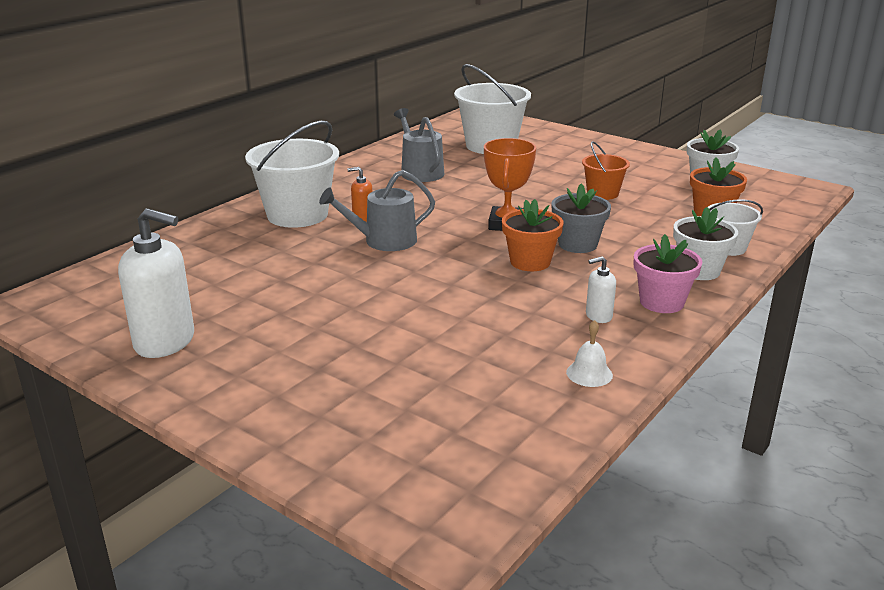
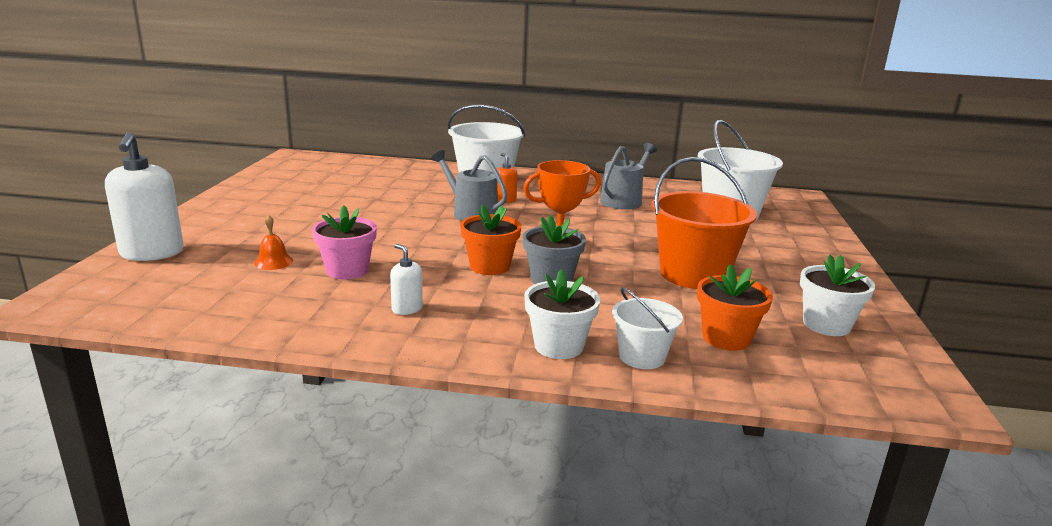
camera: 60 degrees right, 5 degrees down
(165, 342) = (269, 190): white soap dispenser -> white soap dispenser (152, 253)
(431, 368) = (273, 262): none -> orange bell
(589, 373) = (295, 319): white bell -> none
(602, 193) = (693, 274): orange bucket -> orange bucket, size x1.83
(661, 302) = (462, 334): pink flower pot -> pink flower pot (347, 270)

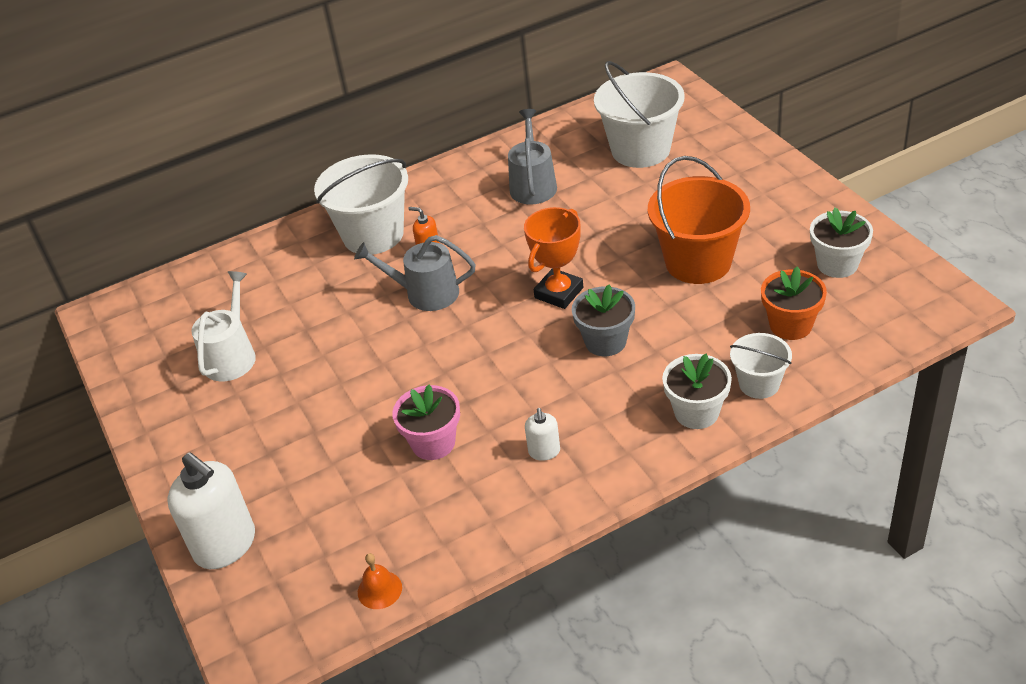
camera: 30 degrees left, 20 degrees up
(273, 262) = (354, 477): orange bell -> orange bell (379, 590)
(319, 192) = (231, 356): none -> white watering can
(407, 309) = (544, 451): white soap dispenser -> white soap dispenser turned 105 degrees counterclockwise
(490, 266) = (539, 357): orange flower pot -> none

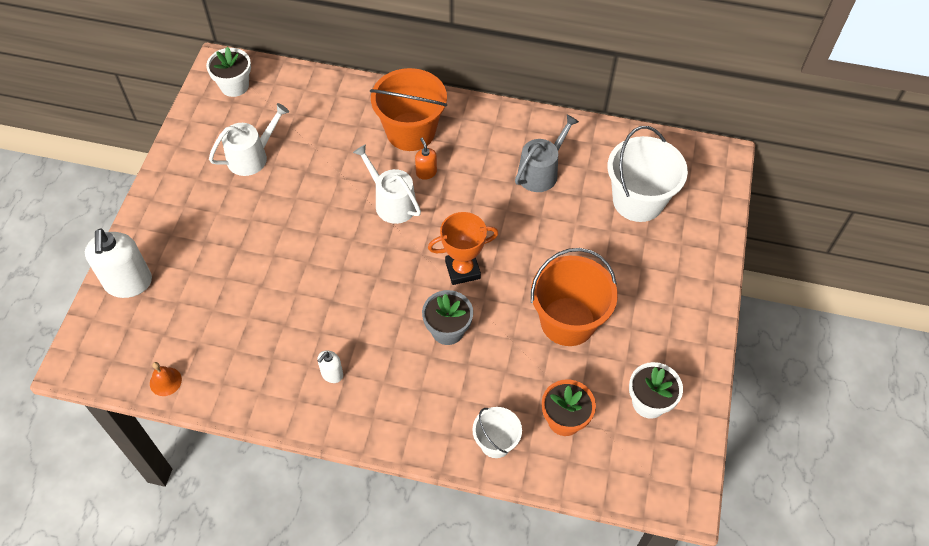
camera: 35 degrees right, 15 degrees up
(373, 235) = (410, 131): white bucket -> orange bucket
(425, 293) = (392, 202): grey watering can -> white watering can
(433, 443) = (285, 313): pink flower pot -> none
(696, 412) = (438, 427): white flower pot -> white flower pot (234, 86)

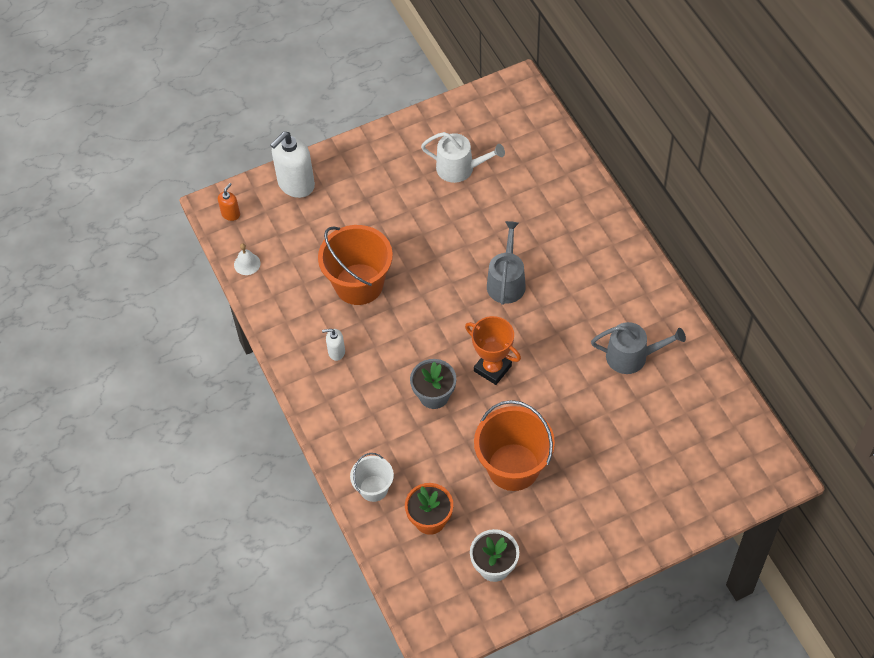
camera: 55 degrees right, 0 degrees up
(165, 381) = (247, 264): orange bell -> white bell
(234, 86) = (509, 108): white flower pot -> none
(392, 202) = (506, 282): white watering can -> grey watering can
(410, 131) = (582, 245): orange bucket -> orange bucket (359, 284)
(426, 172) = (554, 283): orange soap dispenser -> orange soap dispenser (231, 214)
(638, 200) = (672, 441): white bucket -> none

